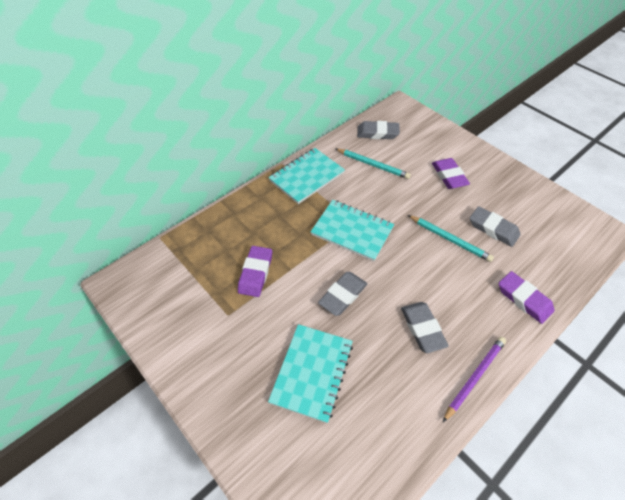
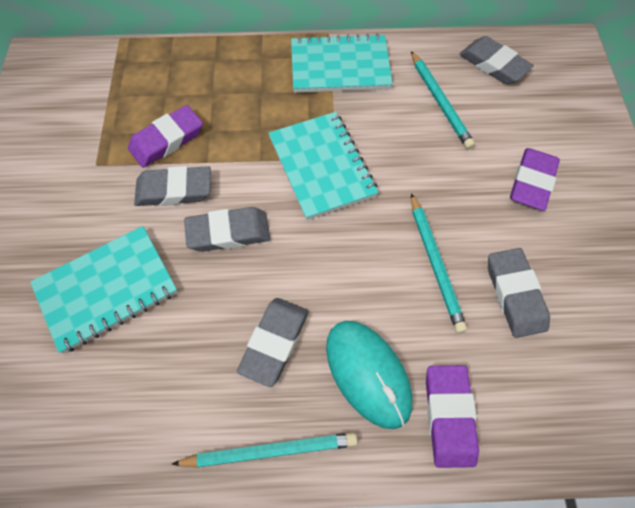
camera: 40 degrees right, 10 degrees up
(290, 295) = (174, 190): none -> grey eraser
(474, 377) = (270, 451): purple pencil -> turquoise pencil
(475, 308) = (368, 373): none -> turquoise mouse

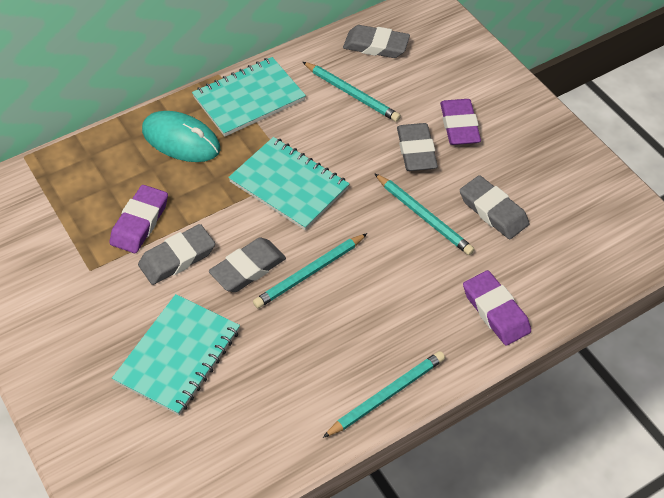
camera: 30 degrees left, 10 degrees down
(274, 342) = (340, 326): grey eraser -> grey eraser (416, 151)
(282, 267) = (309, 273): none -> turquoise pencil
(368, 373) = (422, 312): turquoise mouse -> turquoise mouse (181, 140)

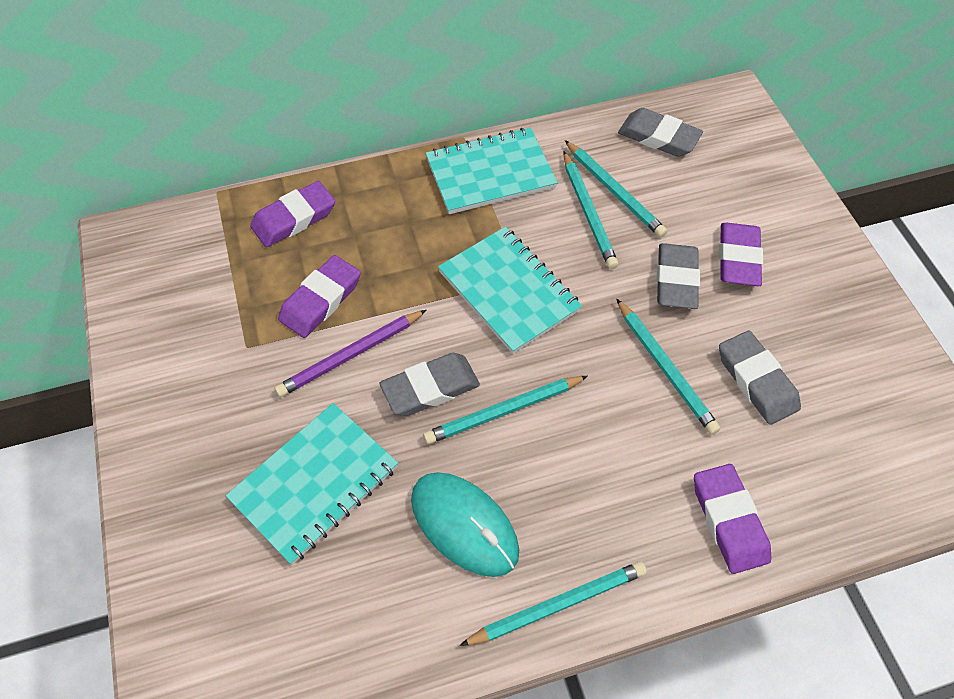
camera: 15 degrees right, 5 degrees up
(97, 164) = (294, 218): none -> purple eraser
(177, 258) = (351, 355): grey eraser -> purple pencil
(181, 140) = (397, 208): turquoise mouse -> turquoise mouse (464, 525)
(335, 114) = (588, 212): none -> turquoise pencil

